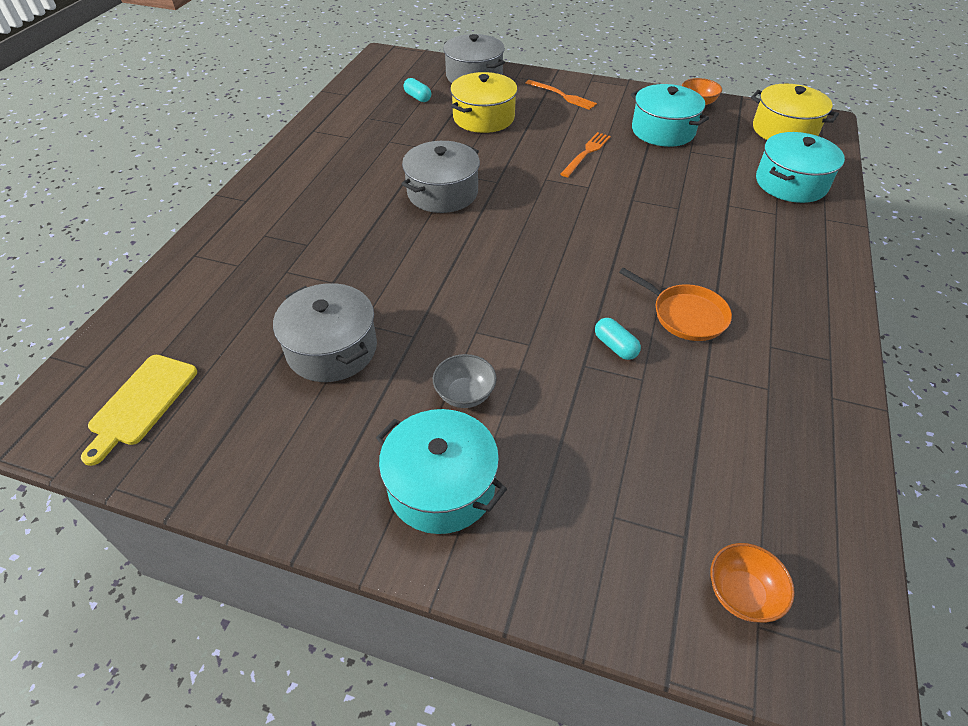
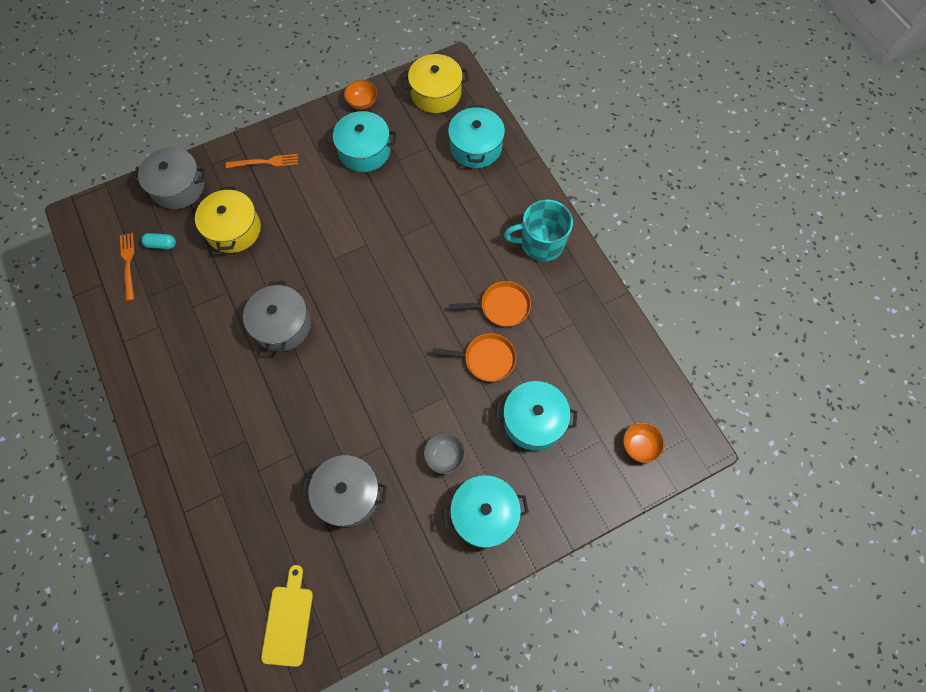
camera: 45 degrees left, 20 degrees up
(141, 403) = (288, 621): yellow cutting board -> yellow cutting board turned 150 degrees counterclockwise
(586, 153) = (336, 213): orange fork -> orange fork (128, 264)
(610, 443) = (533, 420): none -> turquoise pot
(615, 346) = (486, 359): turquoise capsule -> orange pan
(796, 293) = (541, 243): none -> turquoise mug

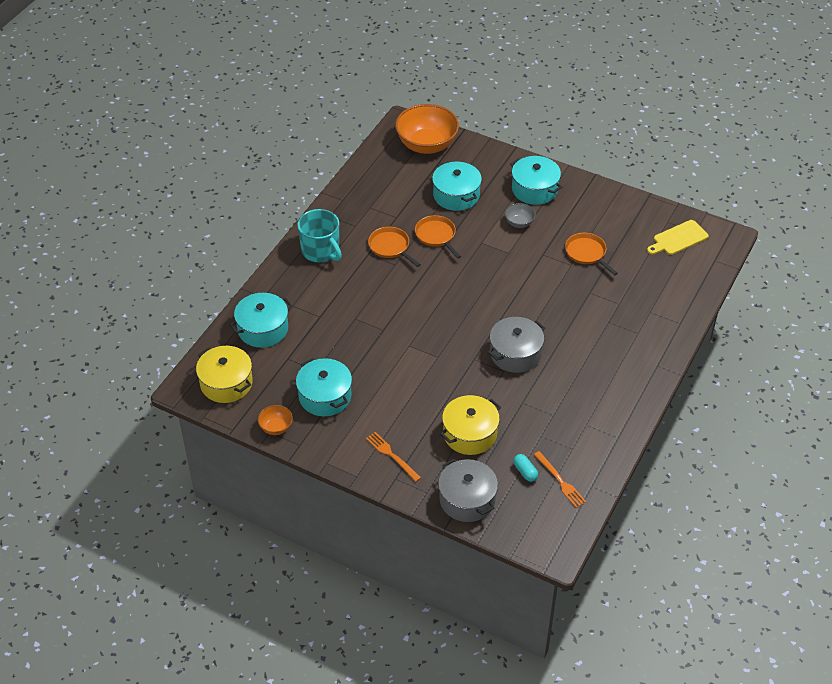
camera: 125 degrees left, 20 degrees down
(128, 264) = (560, 481): orange fork -> orange fork turned 75 degrees counterclockwise
(348, 494) = (586, 253): grey pot -> orange pan
(639, 446) = (426, 145): orange bowl -> orange bowl, size x2.16

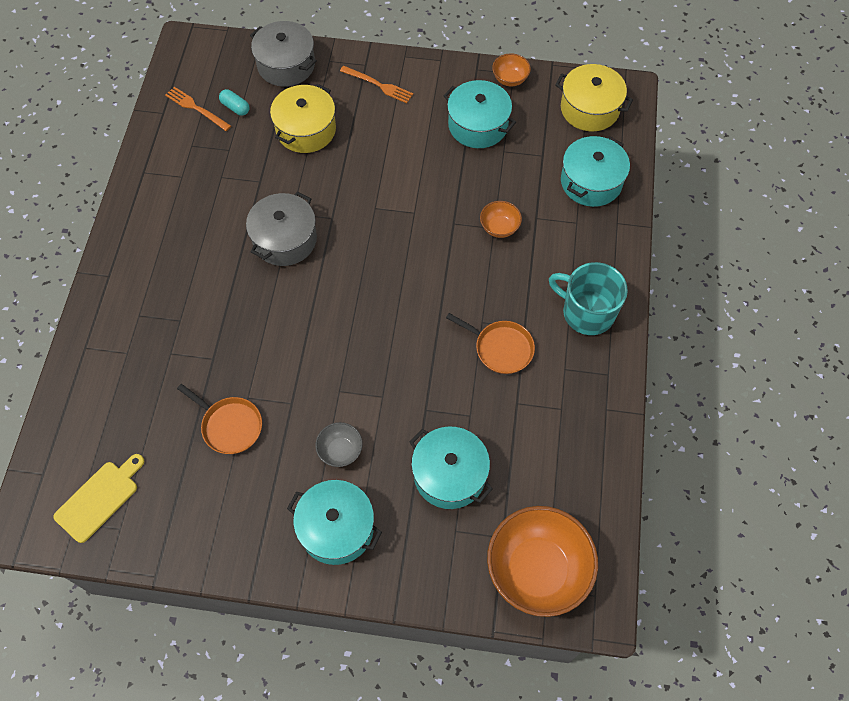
camera: 160 degrees right, 15 degrees up
(350, 317) = (499, 227): none -> orange bowl
(436, 235) = (448, 388): orange pan -> none

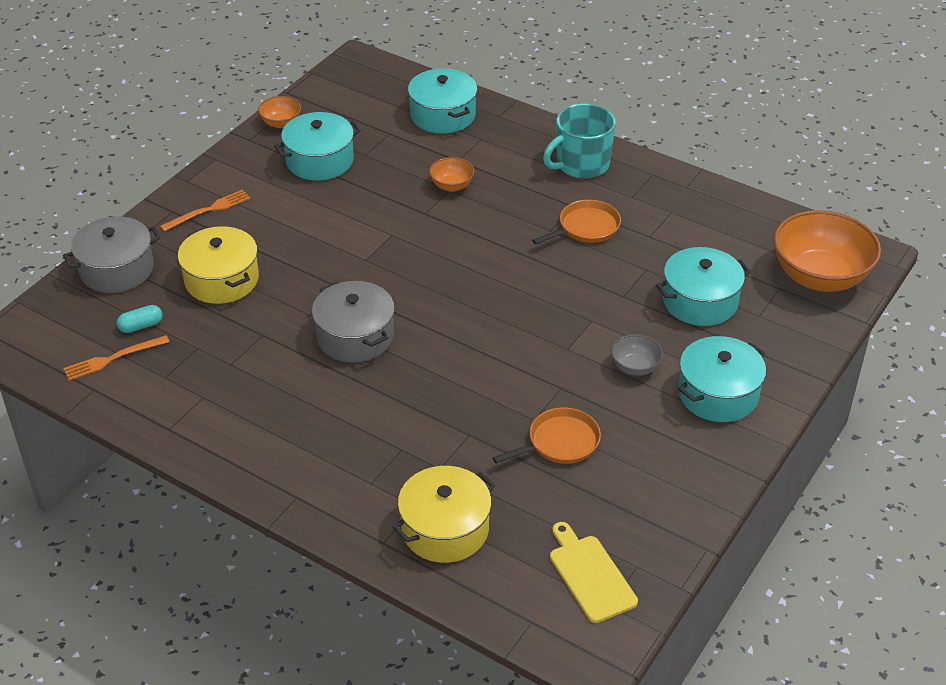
camera: 65 degrees left, 20 degrees down
(589, 109) = (359, 88): yellow pot -> yellow pot (445, 529)

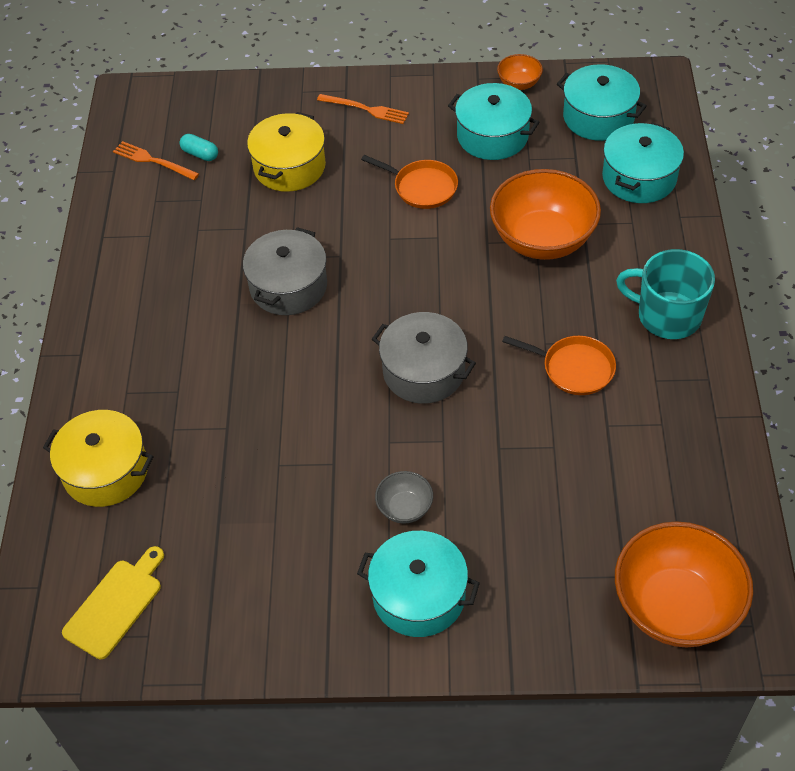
camera: 60 degrees right, 10 degrees up
(117, 269) = (252, 102): grey pot -> grey pot (424, 371)
(451, 186) = (542, 239): orange bowl -> orange bowl, size x2.16
(560, 442) = (263, 499): orange pan -> orange pan (422, 187)
(700, 301) = (544, 515): turquoise pot -> turquoise pot (598, 117)

